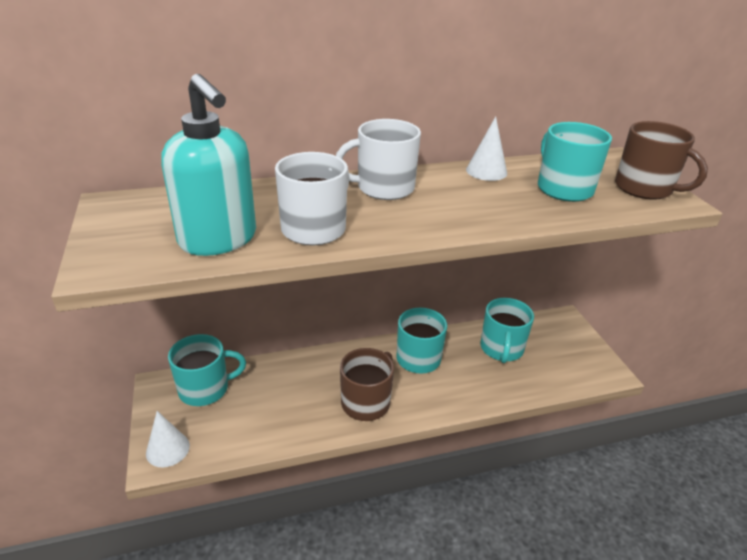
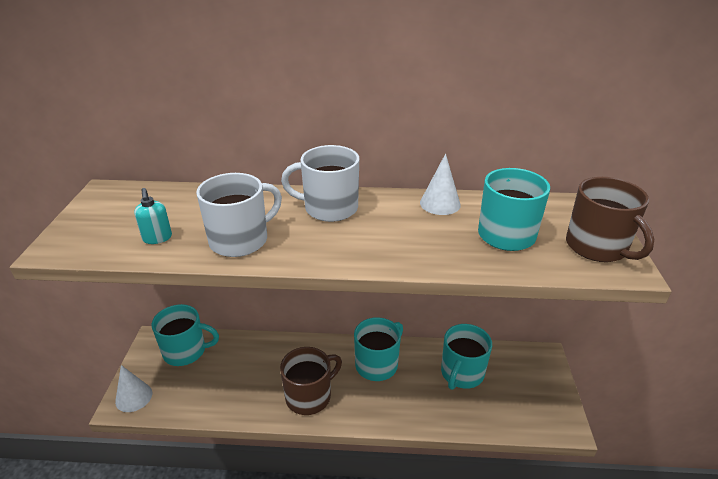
camera: 20 degrees right, 0 degrees up
(218, 240) = (157, 238): turquoise soap dispenser -> turquoise soap dispenser, size x0.42

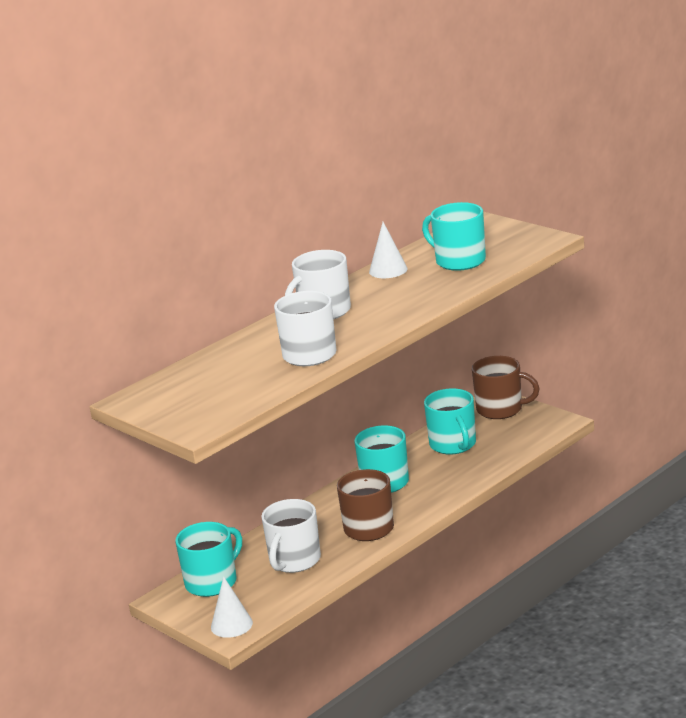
camera: 45 degrees left, 10 degrees down
(157, 238) = (252, 385): turquoise soap dispenser -> none
(237, 379) = (294, 561): none -> white mug
(597, 247) = (518, 238): brown mug -> brown mug (501, 409)

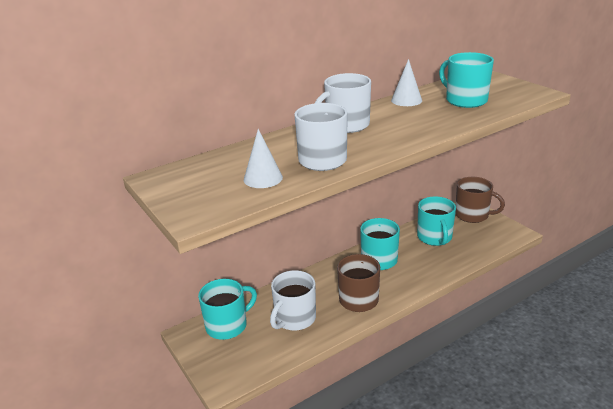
camera: 10 degrees right, 5 degrees up
(231, 625) = (226, 374): white cone -> white cone (263, 178)

